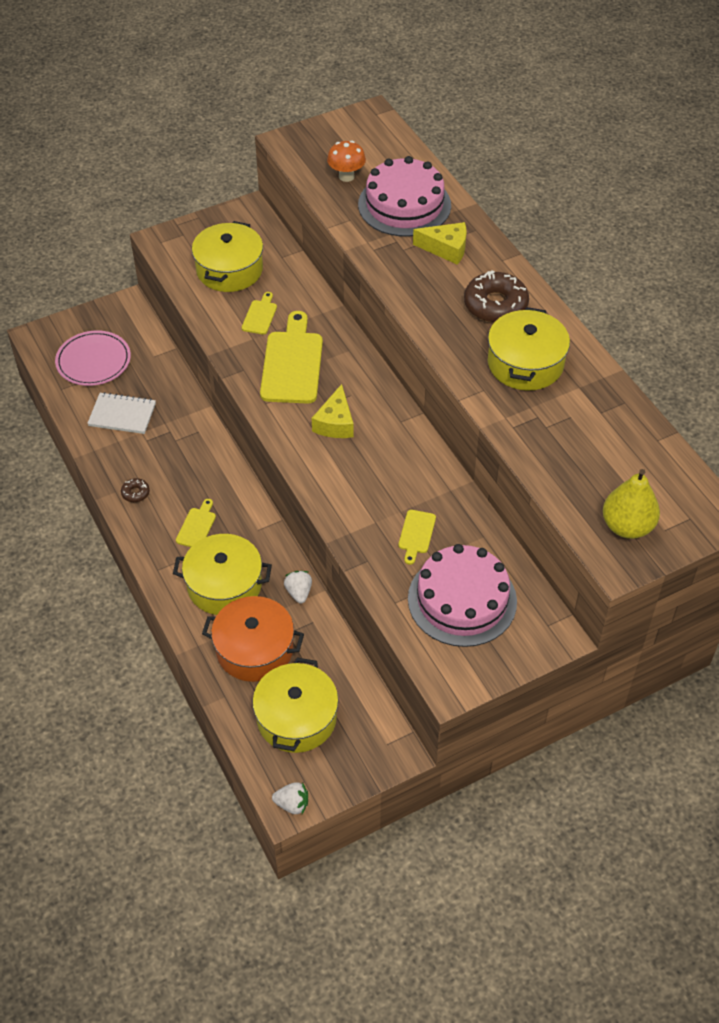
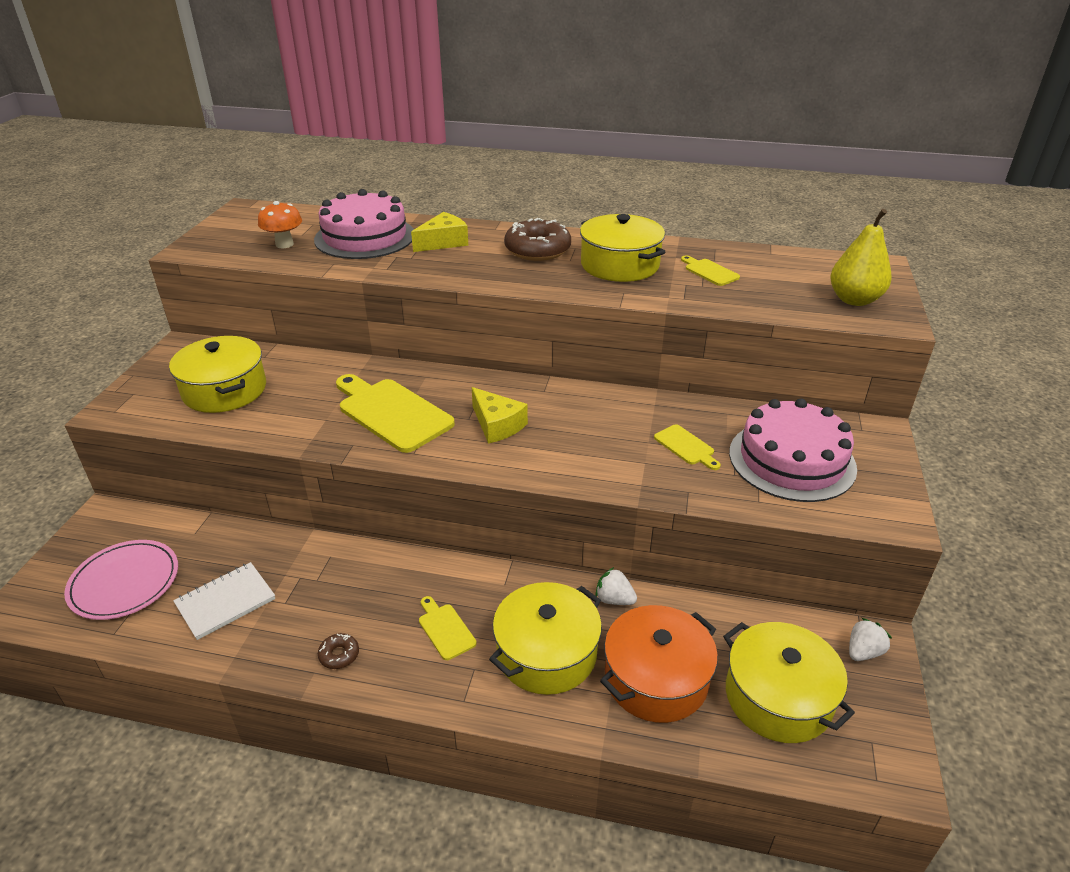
camera: 50 degrees left, 15 degrees down
(260, 315) = (307, 401): yellow cutting board -> yellow cutting board (709, 271)
(292, 804) = (900, 773): white strawberry -> white strawberry (863, 652)

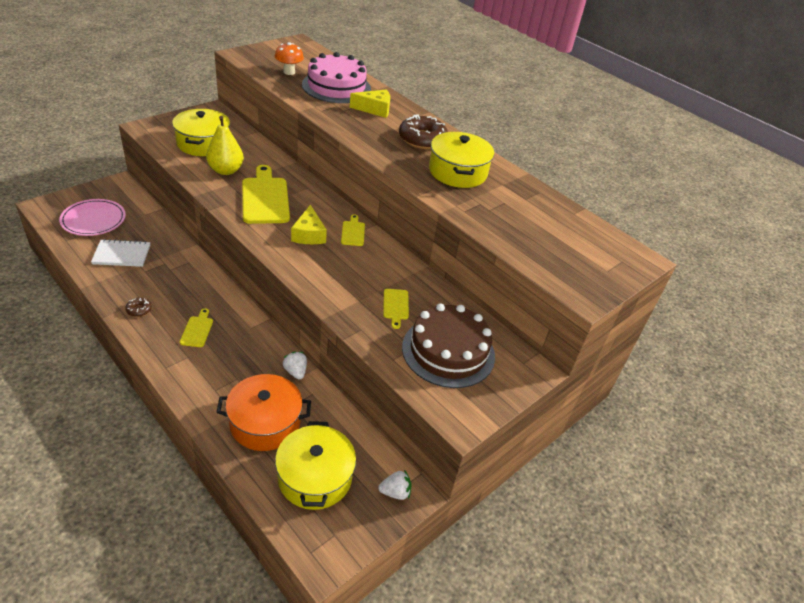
camera: 30 degrees right, 5 degrees up
(546, 653) = (229, 373): yellow pot -> none
(709, 271) = (509, 204): yellow cutting board -> yellow cutting board (353, 232)
(791, 460) = (448, 351): pink cake -> brown cake
(854, 300) = (579, 270): yellow pear -> yellow pear (226, 170)

